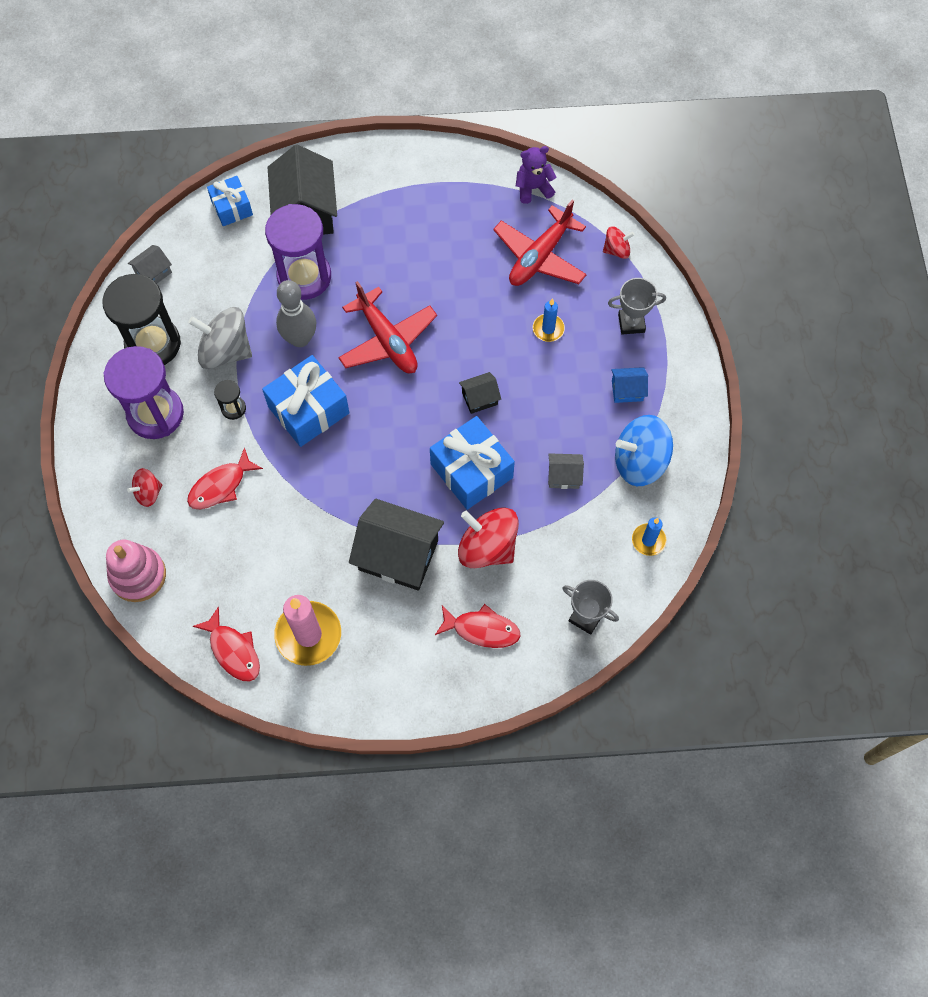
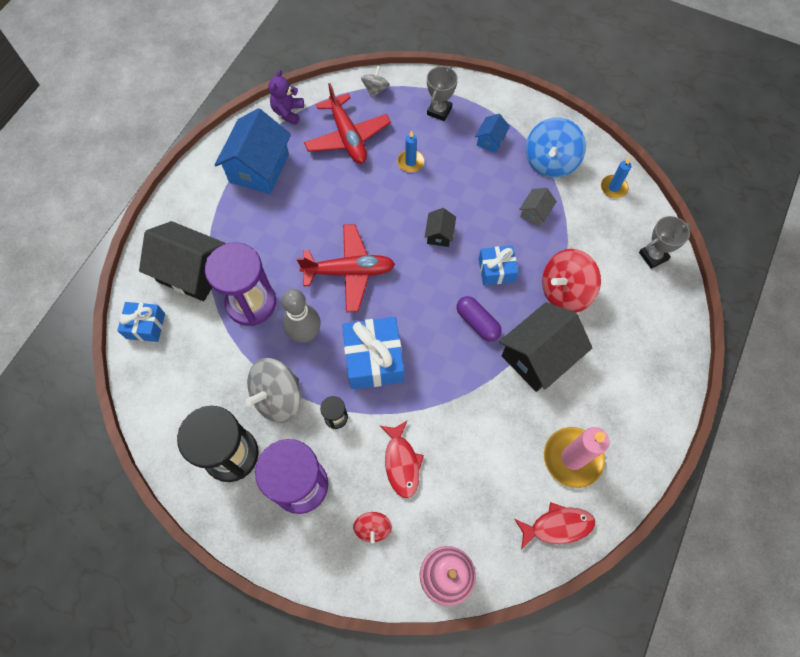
camera: 60 degrees left, 0 degrees up
(153, 273) = (161, 420): grey house -> none
(401, 481) = (477, 322): none -> purple capsule
(451, 201) = (259, 168): none -> blue house
(471, 471) = (496, 270): blue gift -> blue gift, size x0.60
(482, 629) = (629, 329): red fish -> none
(616, 250) = (375, 89): red spinning top -> grey spinning top

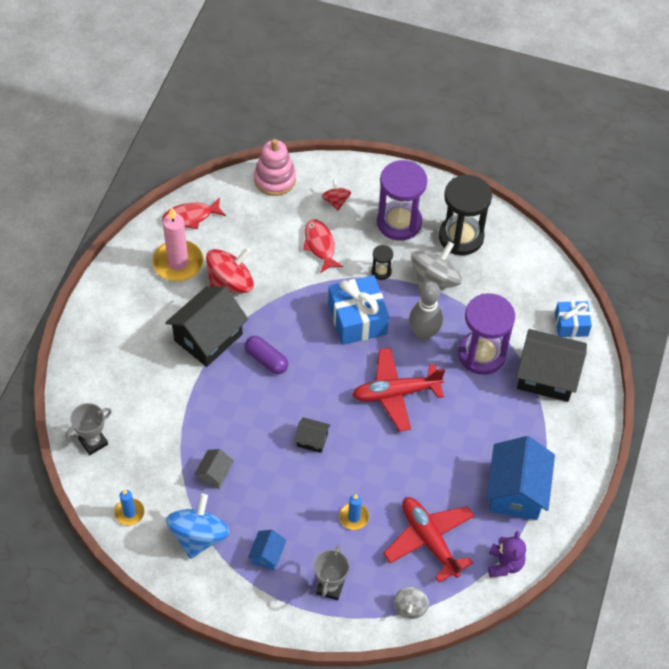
camera: 170 degrees right, 10 degrees down
(439, 234) = (312, 440): black house -> black house turned 75 degrees counterclockwise
(496, 270) = (251, 410): blue gift -> none
(565, 291) = (183, 397): red spinning top -> red spinning top (230, 283)

